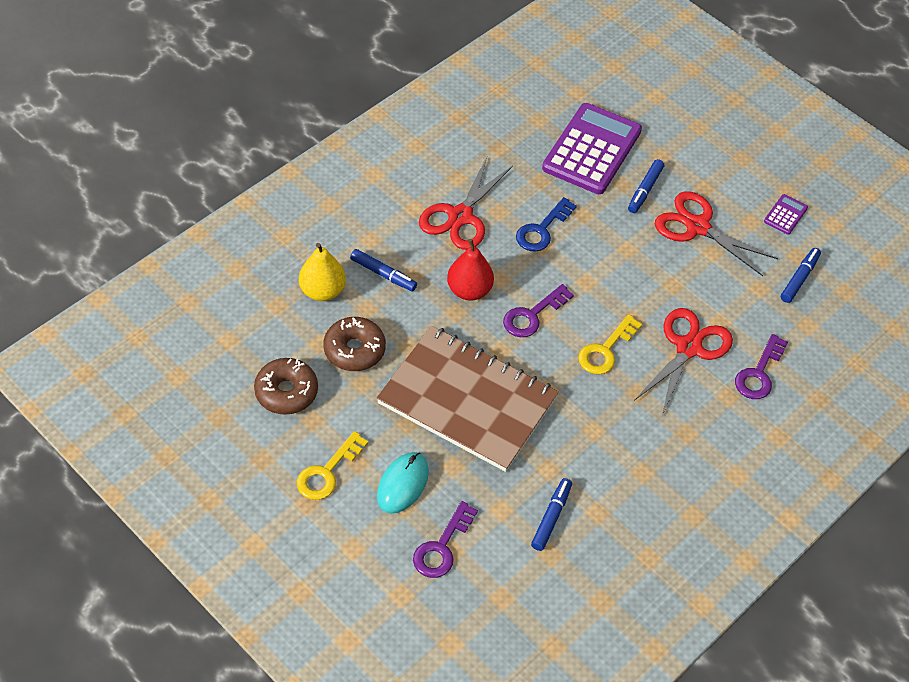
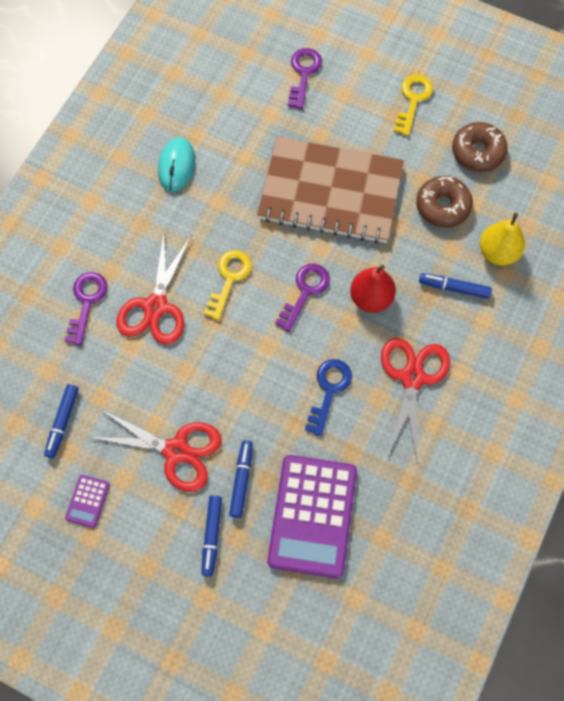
camera: 165 degrees right, 15 degrees up
(402, 484) = (352, 109): turquoise mouse -> turquoise mouse (176, 166)
(551, 517) = (230, 120): blue marker -> blue marker (212, 536)

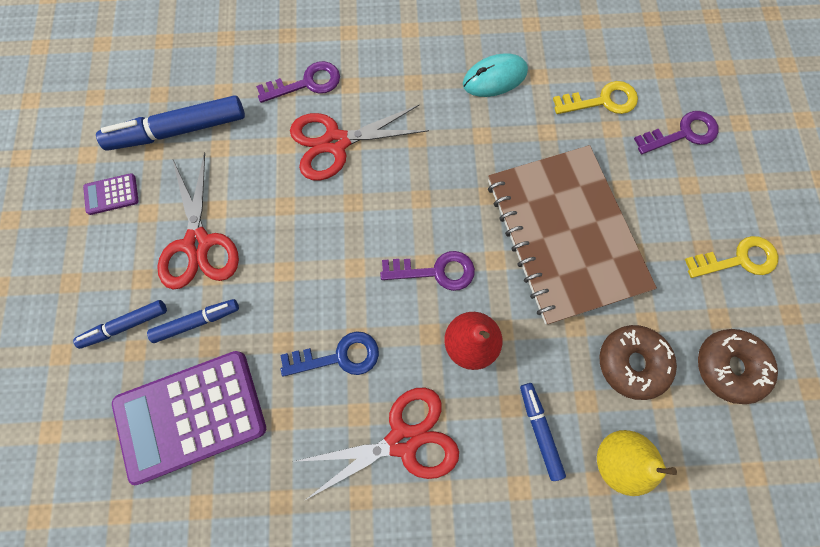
camera: 60 degrees right, 5 degrees up
(62, 422) = (178, 131): blue marker -> blue marker, size x1.75
(229, 279) = (405, 191): yellow key -> yellow key (602, 101)

